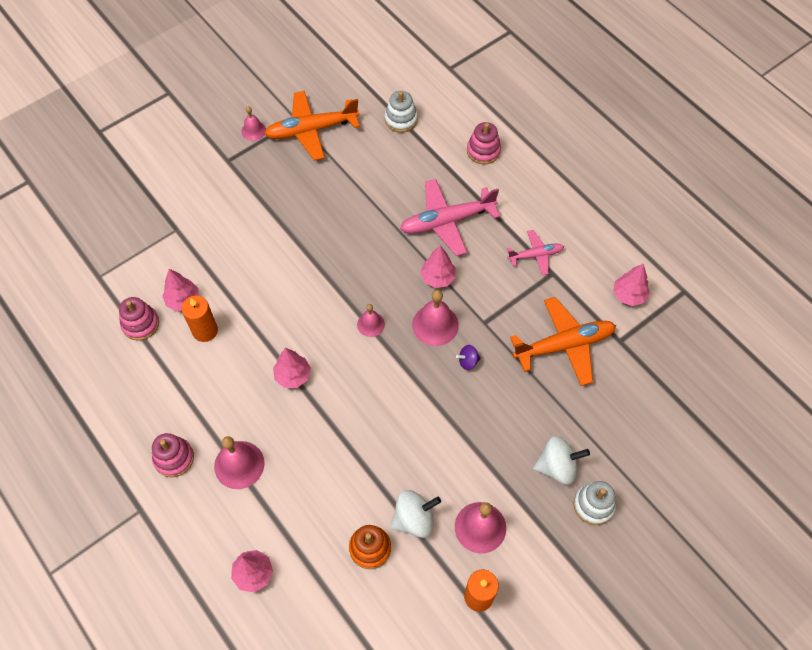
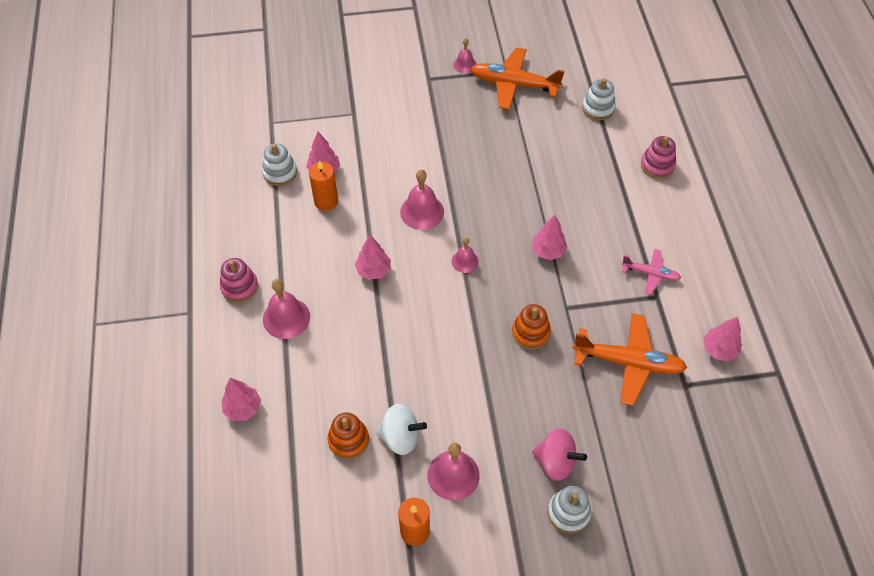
camera: 30 degrees right, 5 degrees down
(140, 324) = (280, 173): pink stacking toy -> white stacking toy
(435, 325) = (521, 288): pink bell -> pink bell (422, 211)
(447, 221) = (586, 209): pink plane -> none
(468, 361) = (530, 333): purple spinning top -> orange stacking toy
(557, 466) = (555, 462): white spinning top -> pink spinning top

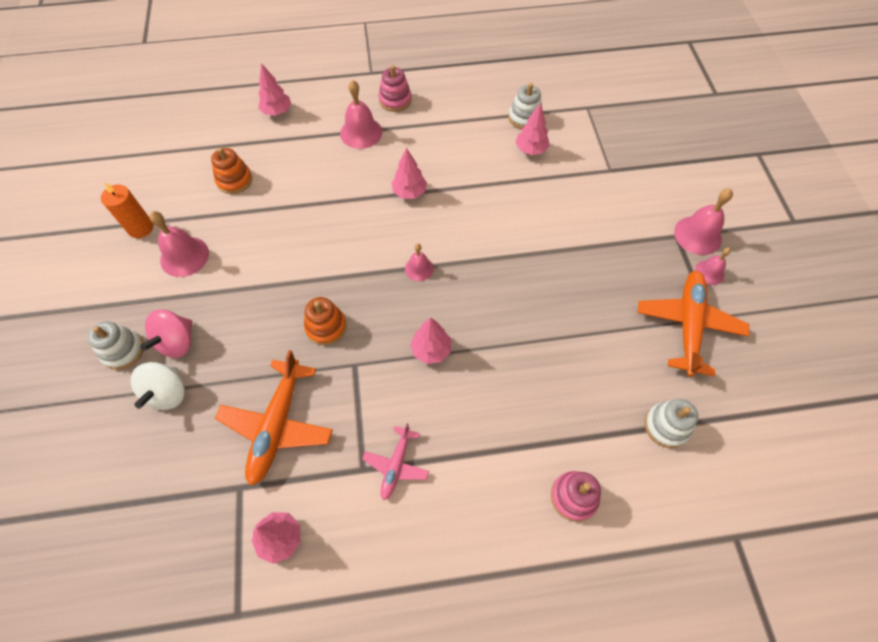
camera: 90 degrees right, 5 degrees up
(326, 201) = (491, 153): orange candle -> none
(400, 437) = (229, 216): white spinning top -> white spinning top (168, 393)
(422, 211) = (482, 231): pink bell -> pink bell (698, 235)

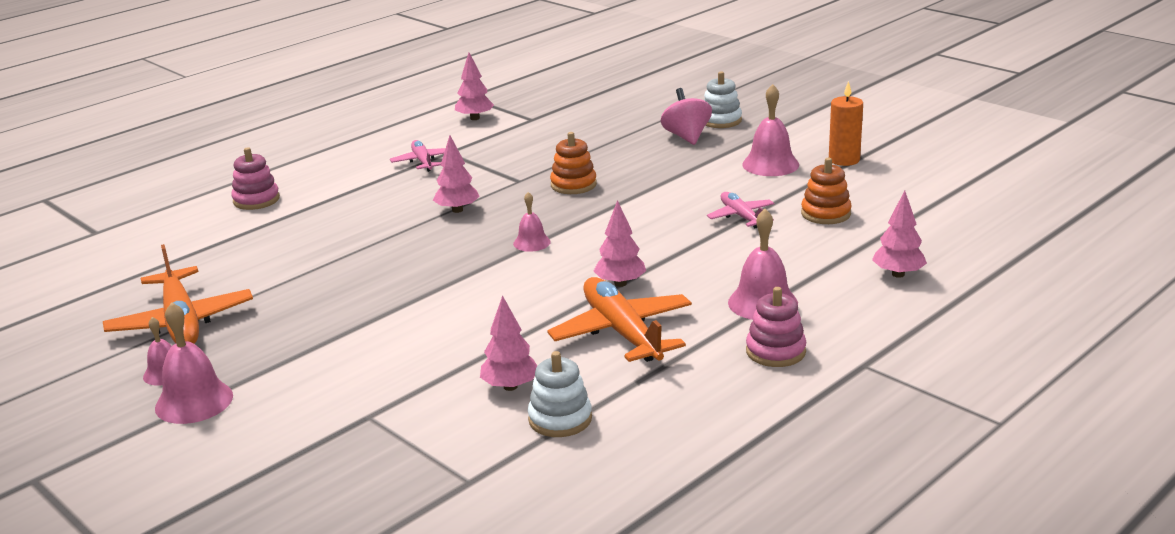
camera: 145 degrees right, 35 degrees down
(168, 393) = (650, 122): white spinning top -> none
(277, 425) = (542, 142): orange plane -> orange plane (622, 332)
(278, 210) = (741, 217): none -> pink plane
(666, 426) = (183, 256): white stacking toy -> none

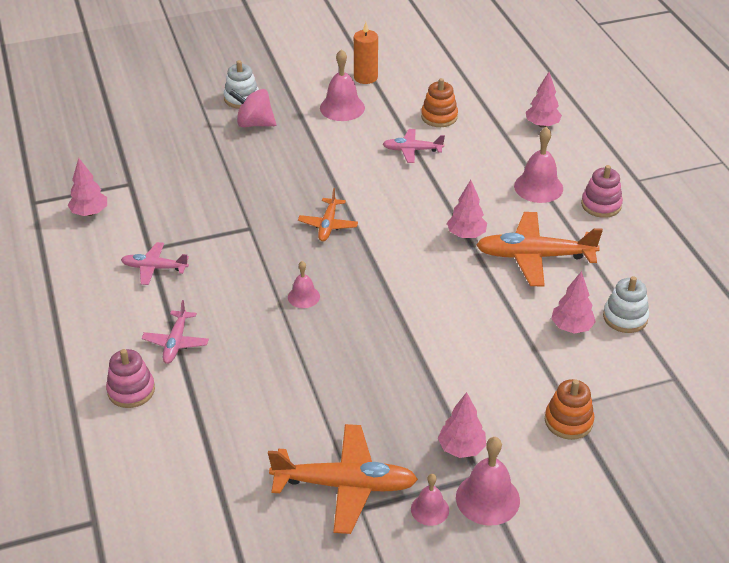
camera: 65 degrees left, 15 degrees up
(329, 198) = (176, 342): none -> pink plane
(457, 210) = (273, 275): pink tree -> pink tree (461, 448)
(531, 242) = (367, 255): pink bell -> pink bell (303, 297)
(560, 212) = (328, 225): none -> orange plane
(573, 185) = (286, 204): orange stacking toy -> orange stacking toy (568, 421)

